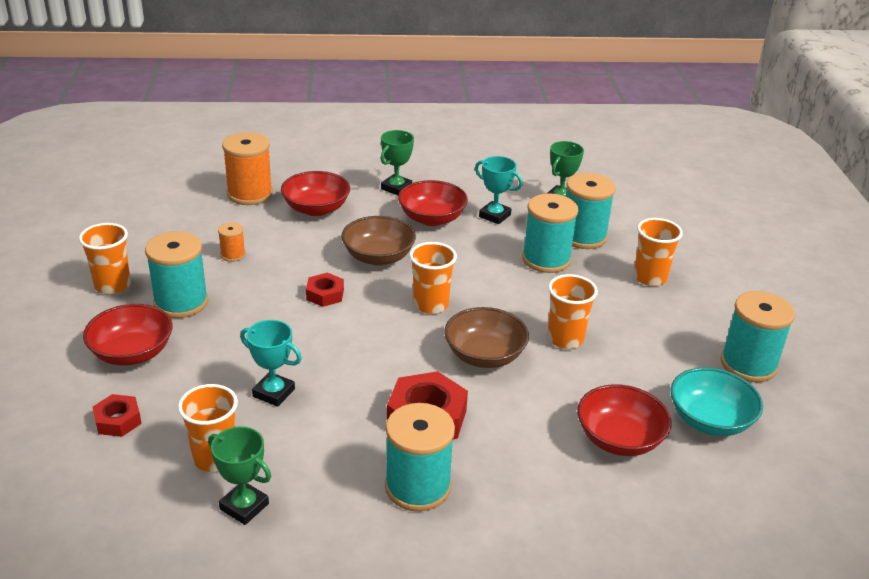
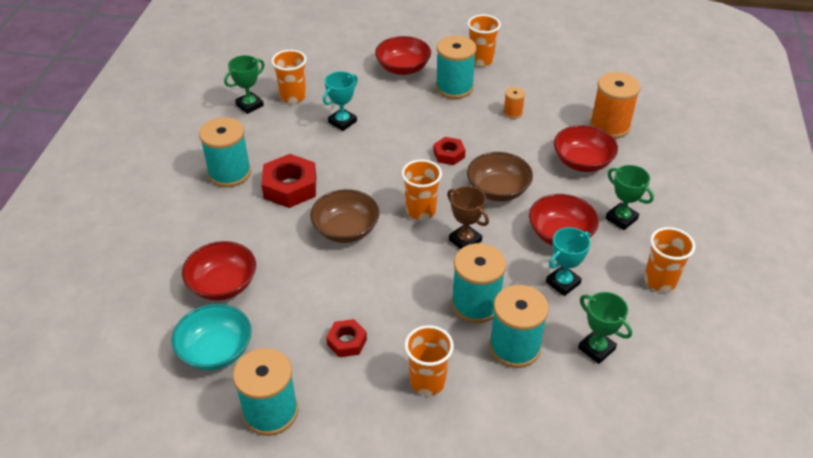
camera: 105 degrees right, 10 degrees up
(118, 420) = (340, 64): red nut -> red nut (347, 342)
(464, 272) = (465, 240): none -> brown trophy
(565, 339) = (350, 285): orange cup -> orange cup (660, 280)

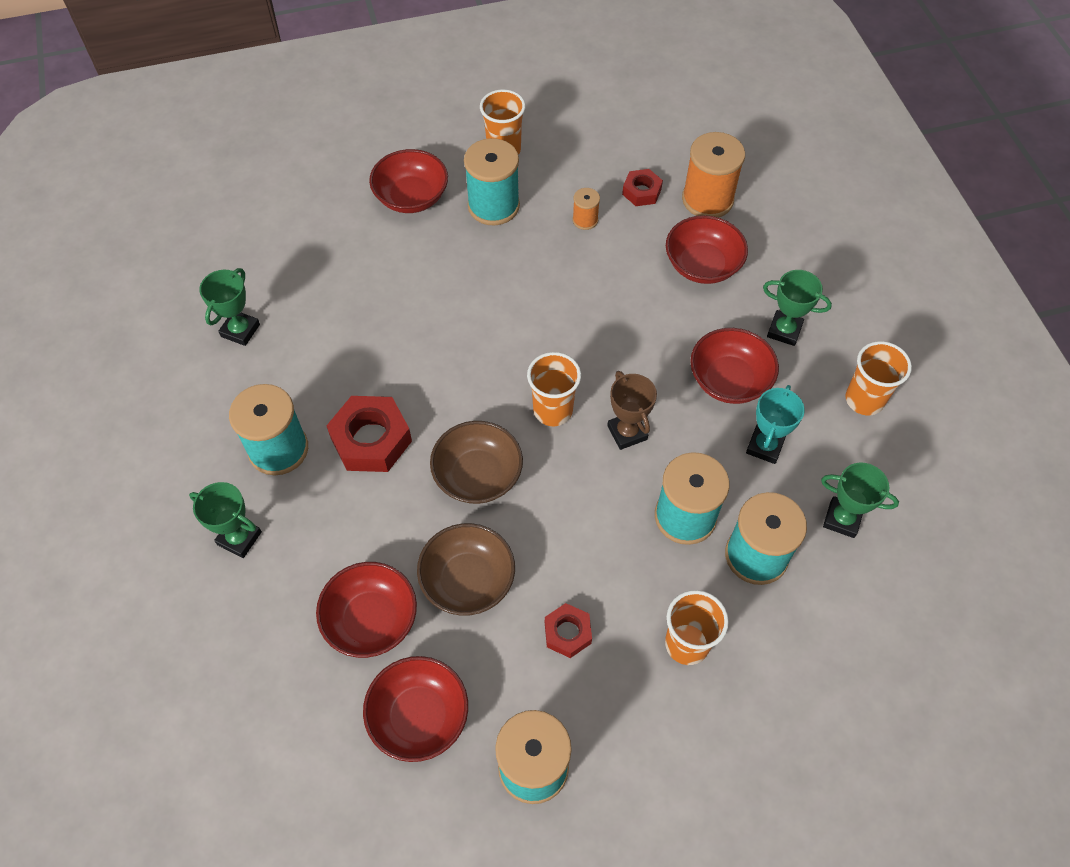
camera: 25 degrees left, 15 degrees up
(174, 211) = (239, 538): none -> green trophy
(216, 351) = (419, 716): turquoise bowl -> red bowl
(293, 96) = (291, 295): orange cup -> none
(342, 122) = (381, 312): turquoise trophy -> none
(449, 154) = (542, 313): red nut -> red nut (641, 192)
(465, 240) = (627, 432): brown trophy -> brown trophy turned 45 degrees clockwise
(498, 190) = (627, 344): brown bowl -> brown bowl (468, 580)

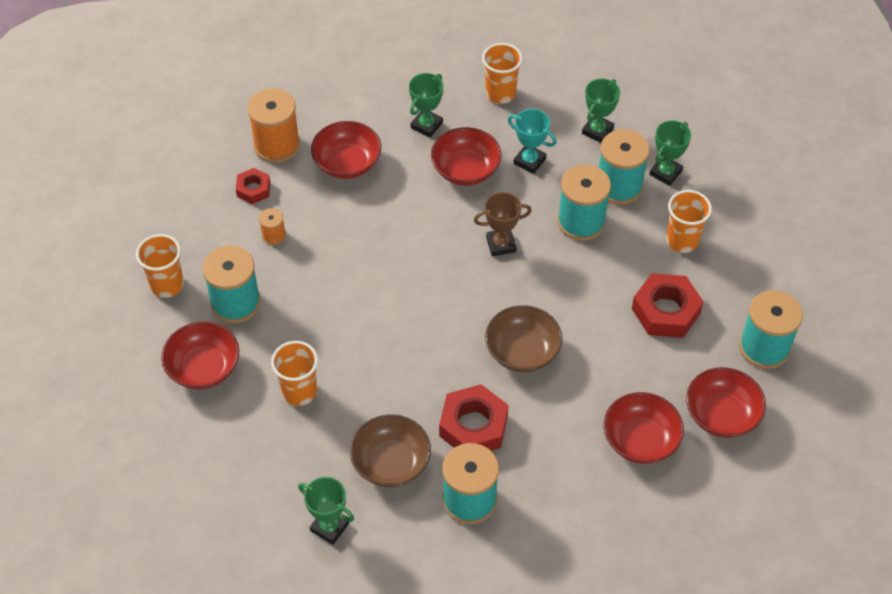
camera: 80 degrees left, 5 degrees down
(239, 538) = (553, 535): green trophy -> green trophy (665, 173)
(468, 580) = (615, 370): brown bowl -> brown bowl (391, 463)
(553, 410) = (470, 291): orange cup -> orange cup (299, 391)
(567, 633) = (666, 311): red nut -> red nut, size x1.75

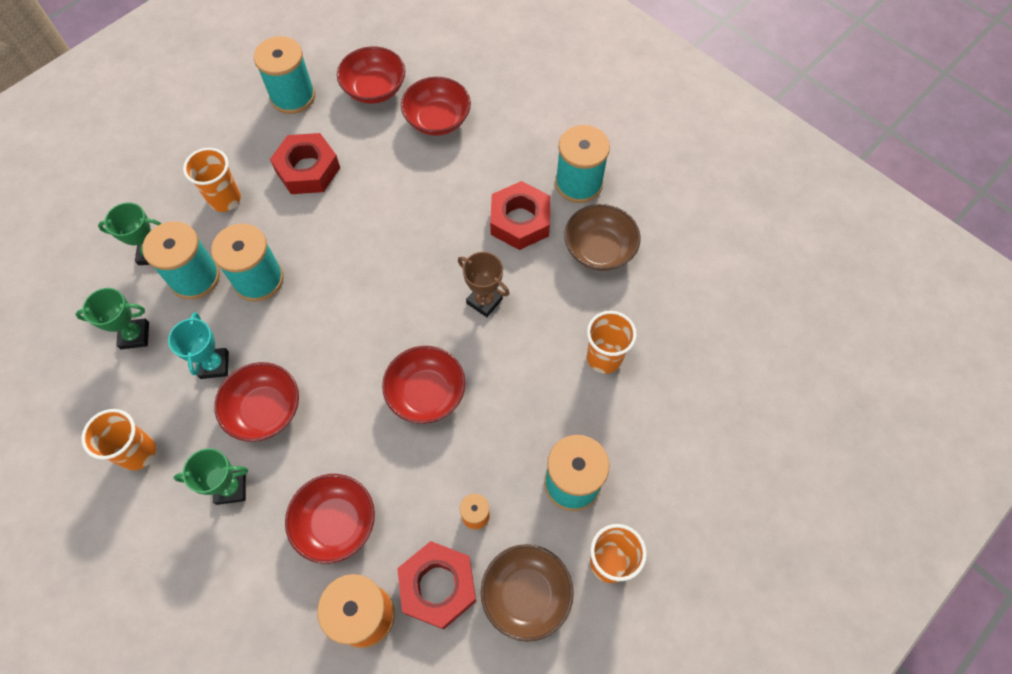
camera: 130 degrees left, 10 degrees up
(204, 368) = (654, 449): red bowl -> red bowl (426, 393)
(253, 189) = (438, 586): red nut -> red nut, size x1.75
(329, 527) = (683, 249): green trophy -> none
(501, 244) = (331, 321): brown trophy -> brown trophy (484, 301)
(522, 351) = (426, 234): brown bowl -> brown bowl (526, 595)

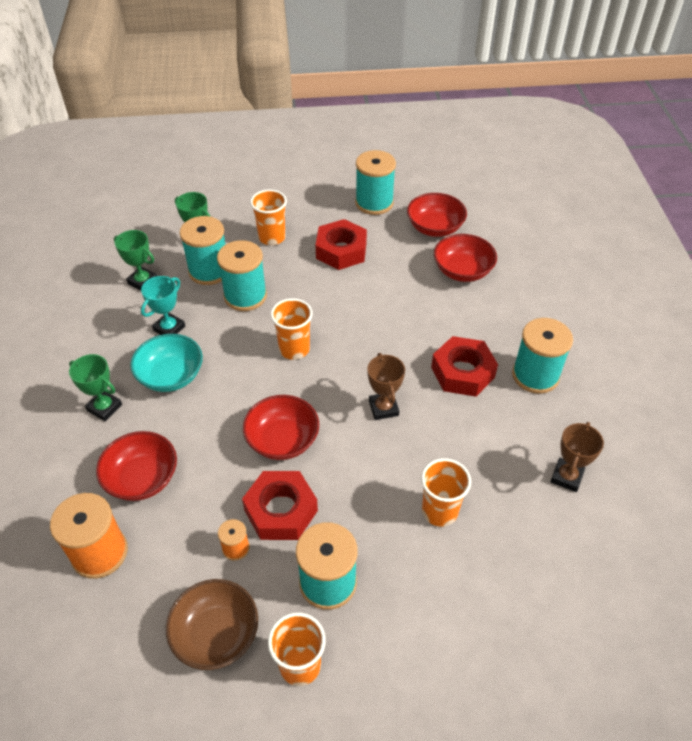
camera: 40 degrees right, 15 degrees down
(138, 452) = (77, 348): orange cup -> orange cup (294, 349)
(265, 410) = (171, 376): red bowl -> turquoise bowl
(438, 586) = (163, 574): red nut -> red nut (281, 510)
(599, 249) = (509, 432): brown bowl -> none
(670, 258) = (566, 477): none -> brown trophy

